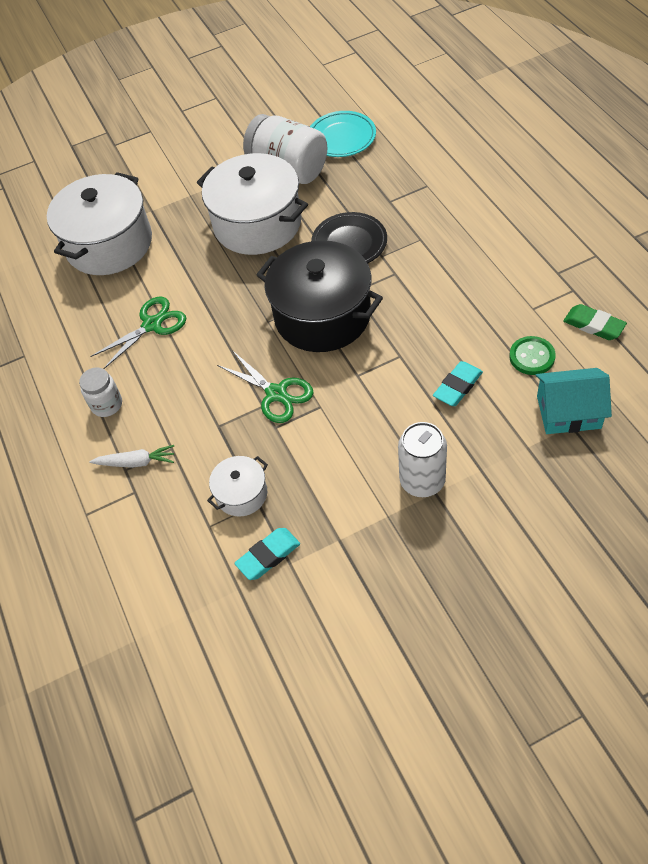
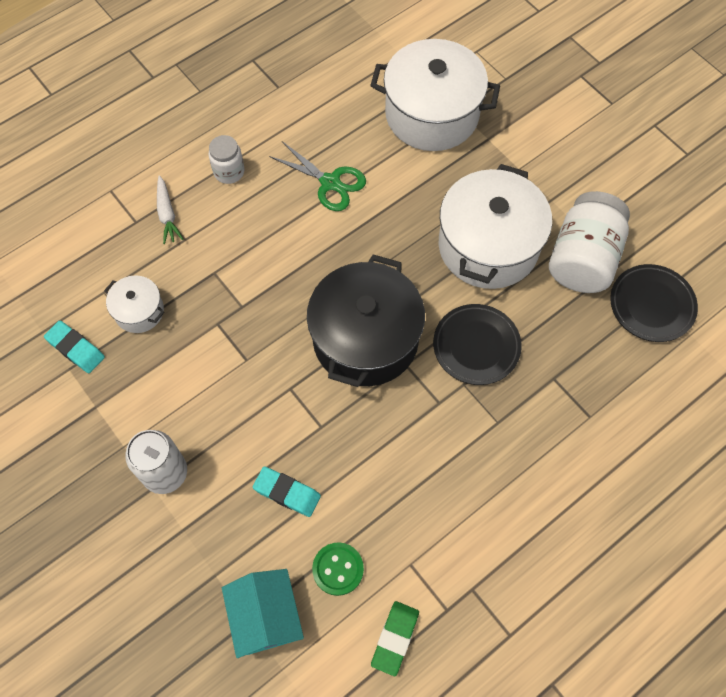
camera: 70 degrees right, 10 degrees up
(276, 393) = (258, 316): green scissors -> none
(342, 138) = (651, 305): turquoise plate -> black plate

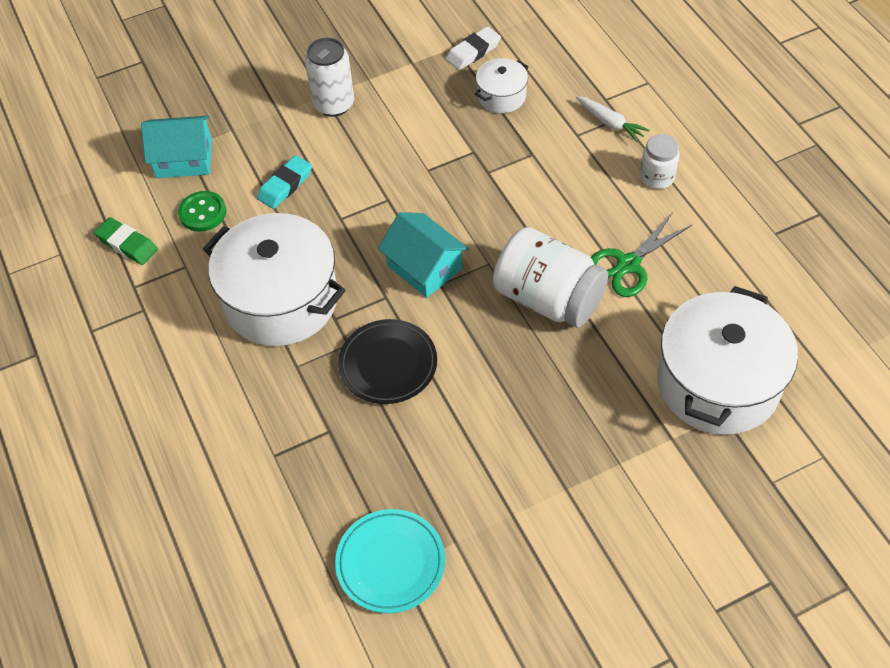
camera: 105 degrees right, 10 degrees down
(75, 349) = (473, 52): turquoise eraser -> white eraser
(167, 214) = (610, 123): white carrot -> white carrot turned 135 degrees counterclockwise
(365, 339) = (424, 267): black pot -> turquoise house
(488, 246) = (513, 404): white pot -> white pot (281, 300)
(582, 258) = (473, 502): white jar -> white jar (548, 298)
(651, 305) = (390, 563): black plate -> turquoise plate

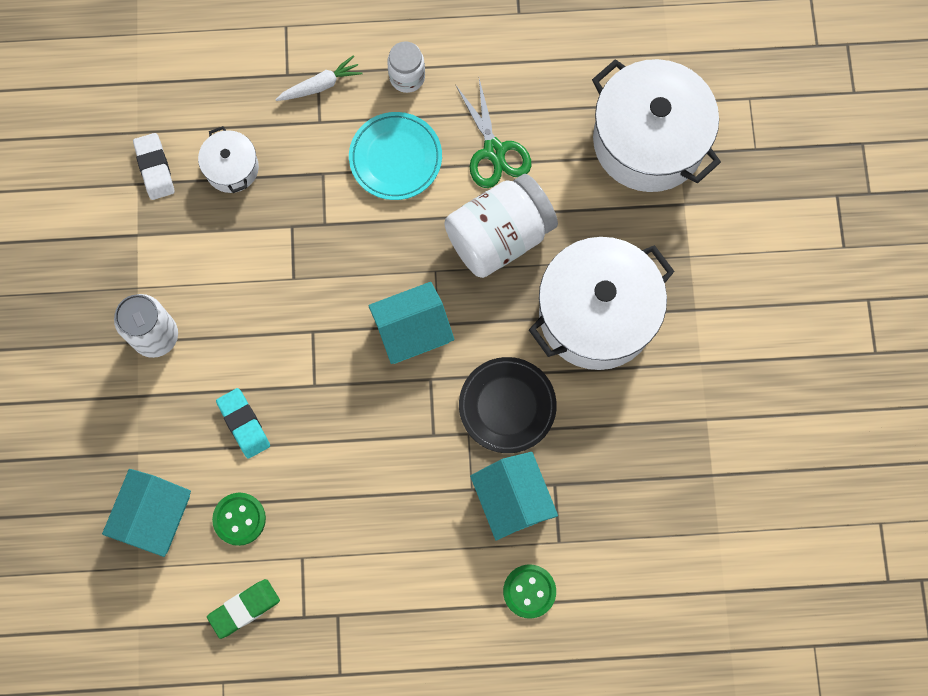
camera: 70 degrees left, 20 degrees up
(217, 448) = (529, 591): none -> green button
(281, 300) = (388, 477): white pot -> white pot (596, 314)
(300, 402) = (512, 499): none -> turquoise house
(390, 563) = (705, 480): turquoise plate -> turquoise plate (395, 158)

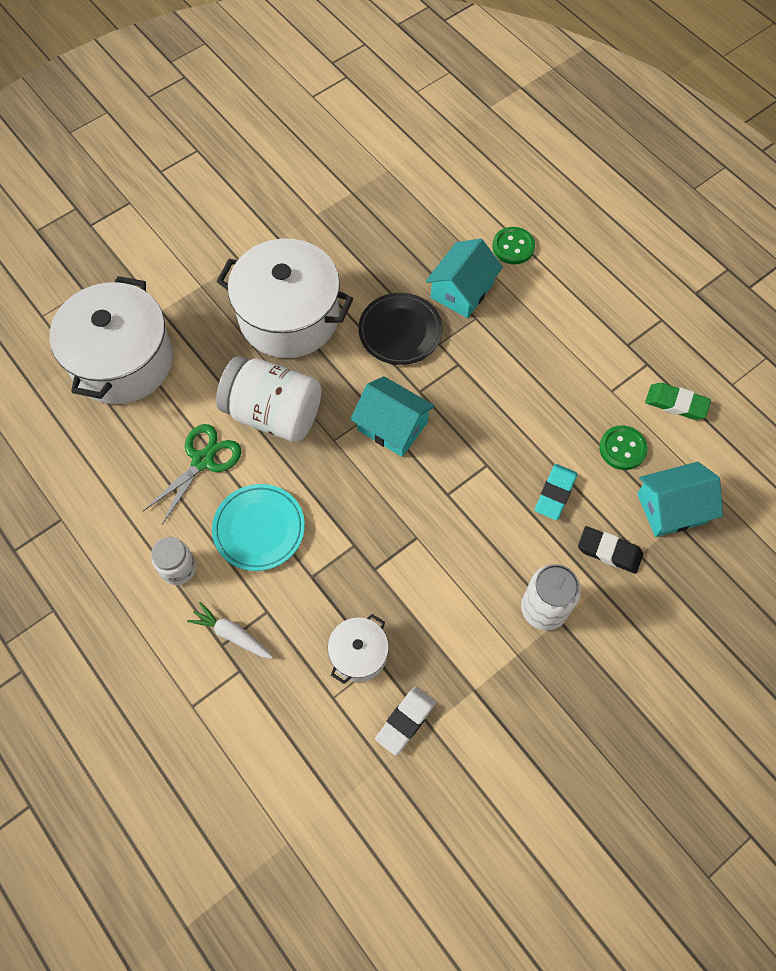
camera: 125 degrees left, 10 degrees down
(159, 428) = (609, 551): none -> black eraser

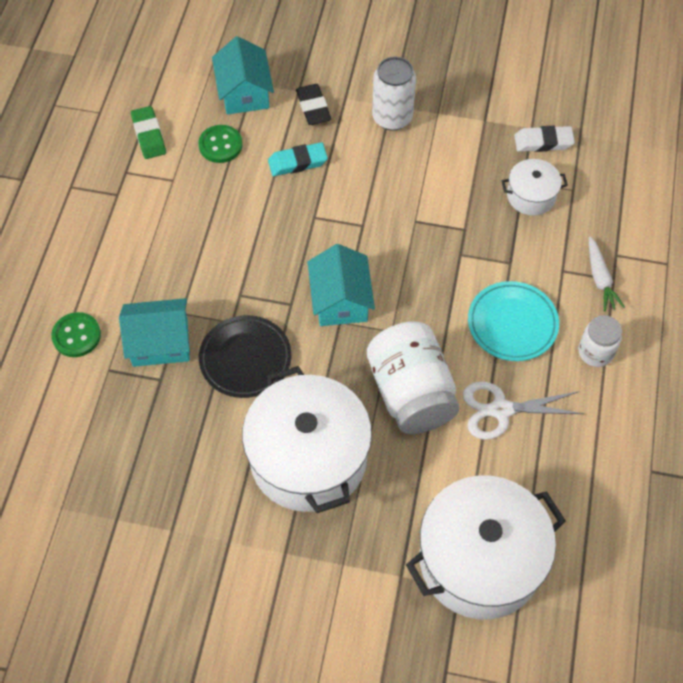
camera: 130 degrees left, 5 degrees down
(203, 460) = (501, 410): green scissors -> white scissors
(671, 508) = (244, 92): turquoise house -> turquoise house turned 45 degrees clockwise

